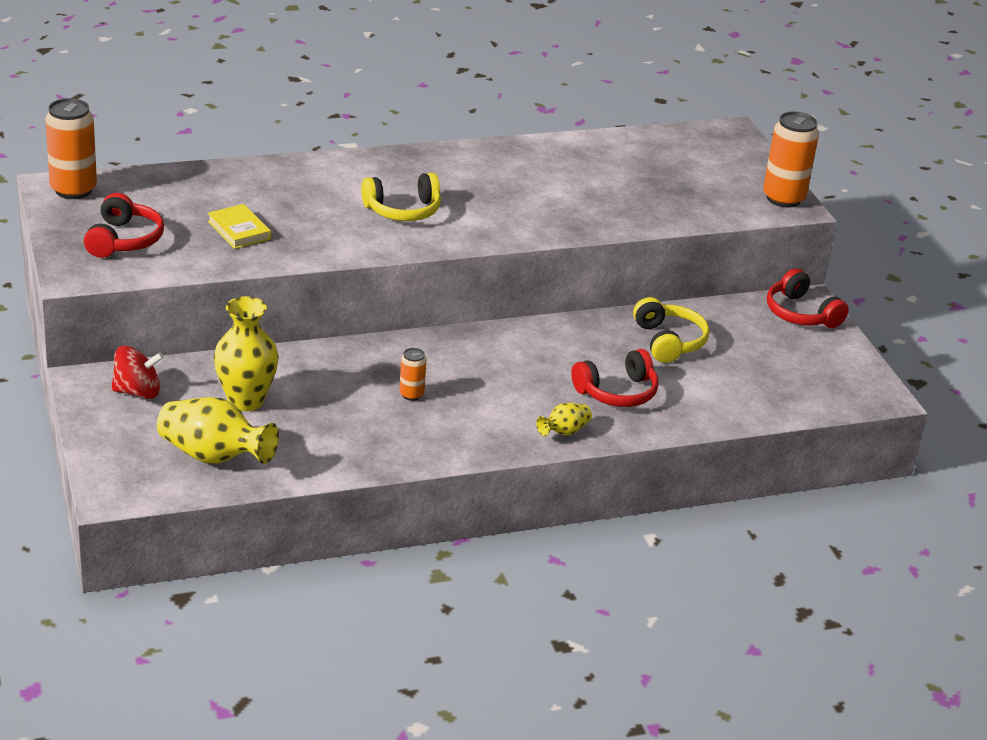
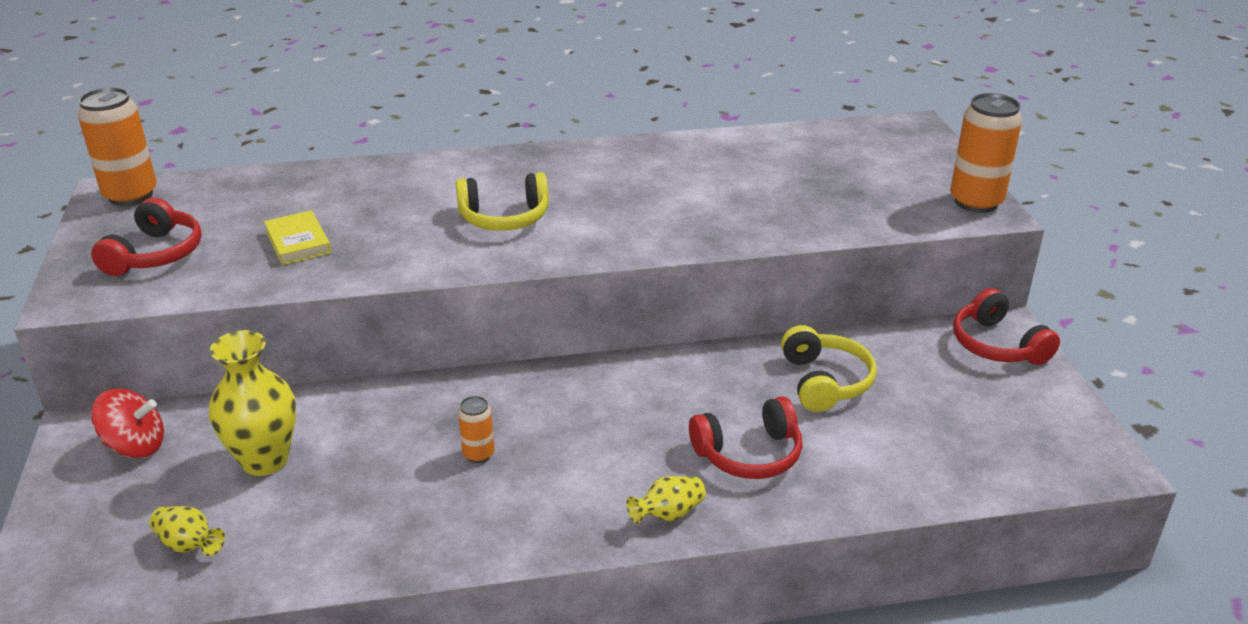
camera: 10 degrees right, 0 degrees up
(214, 456) = (189, 545): yellow vase -> yellow vase, size x0.51

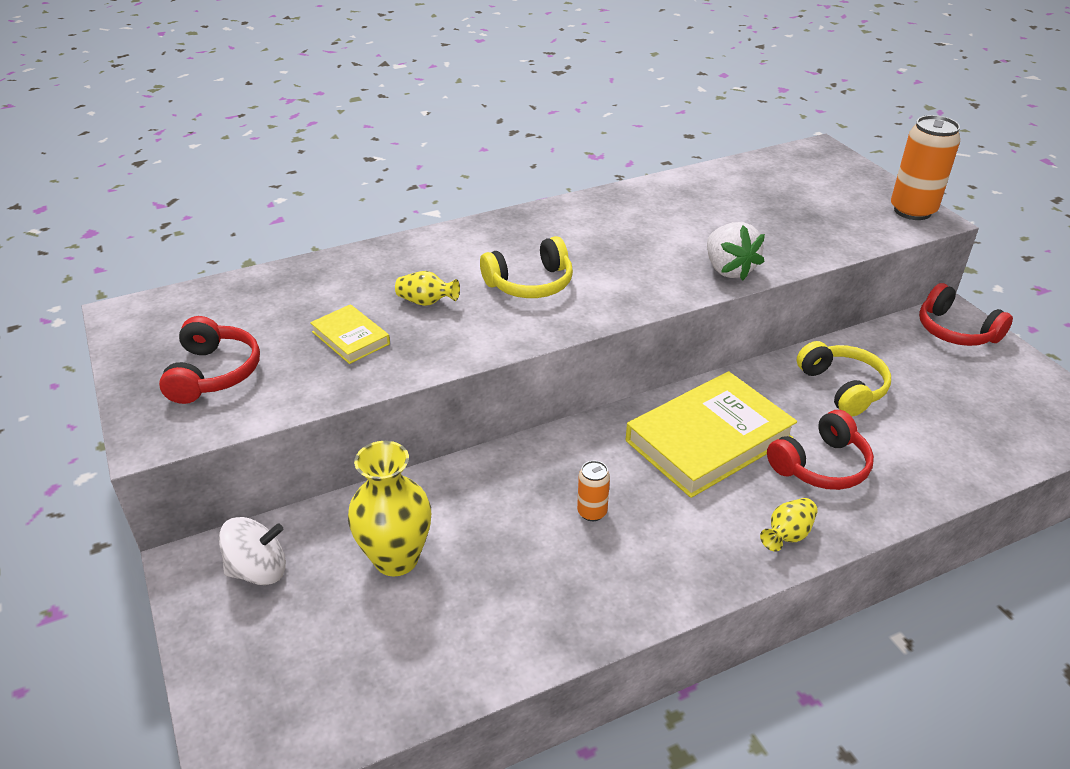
camera: 15 degrees left, 5 degrees up
(131, 195) = (149, 315): orange can -> none
(135, 446) = (258, 570): red spinning top -> white spinning top
(189, 545) = (371, 662): yellow vase -> yellow vase (426, 302)
(642, 408) = (708, 439): none -> yellow book
(721, 233) = (728, 269): none -> white strawberry

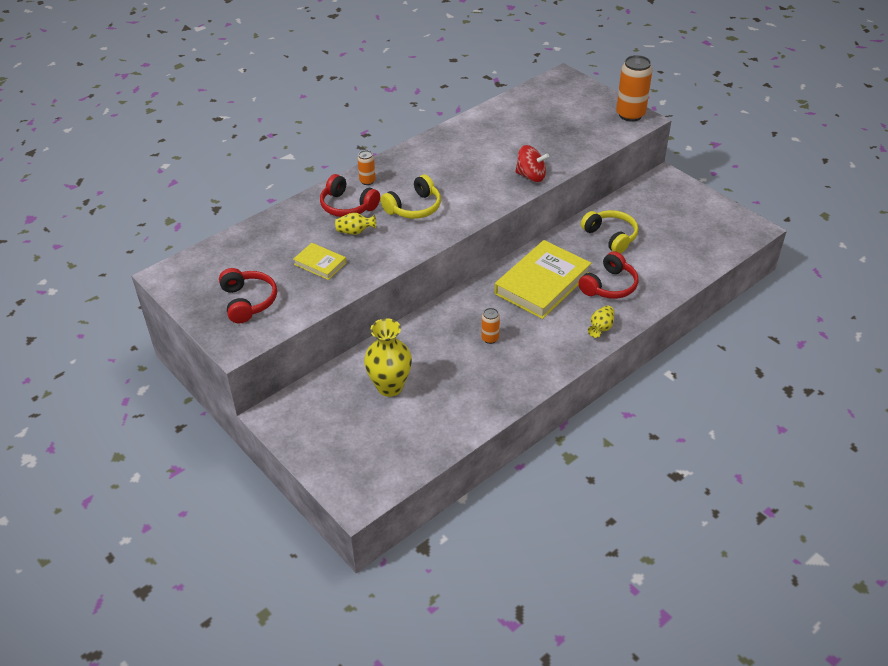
camera: 15 degrees left, 5 degrees up
(258, 570) = (313, 410): white spinning top -> none
(479, 237) = (367, 181): none -> orange can
(728, 269) = (531, 176): white strawberry -> red spinning top
(955, 331) = (668, 187): red headphones -> red headphones (347, 206)

